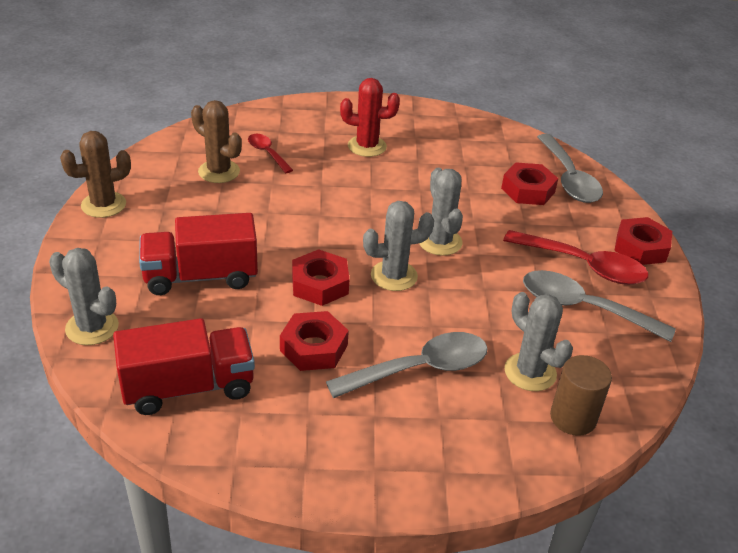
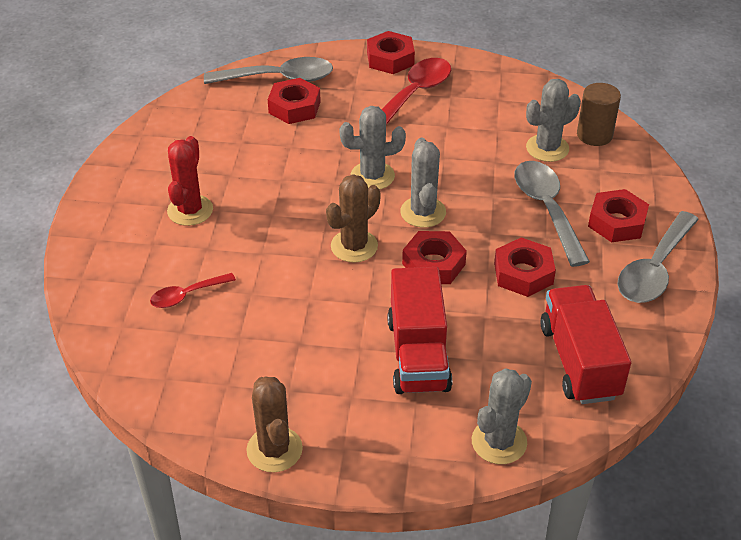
camera: 80 degrees left, 5 degrees up
(219, 172) = (219, 340): brown cactus -> brown cactus (354, 246)
(411, 430) = (616, 222): none -> red nut
(583, 308) = (469, 106): grey spoon -> grey spoon (654, 269)

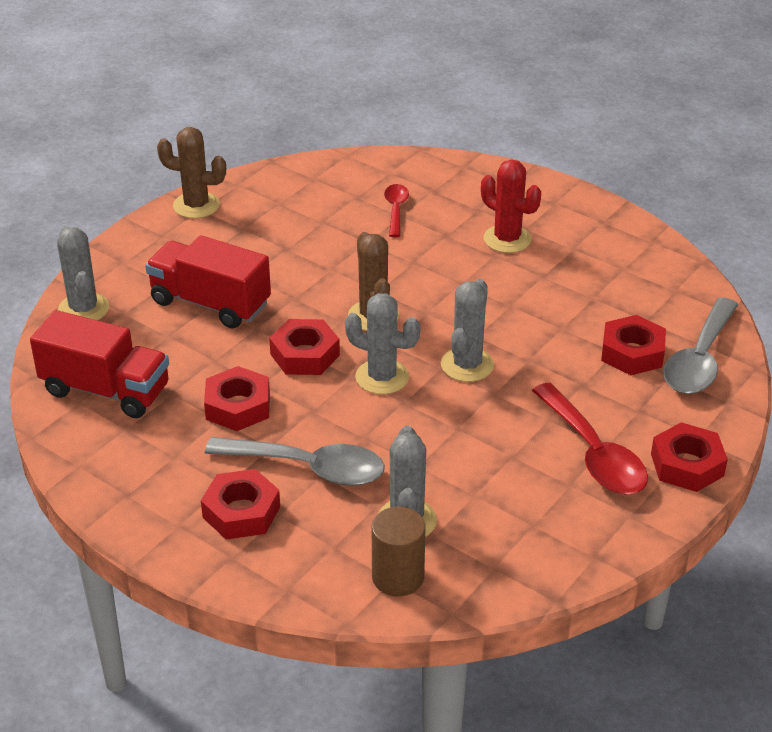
camera: 120 degrees right, 5 degrees down
(654, 269) = (153, 502): grey spoon -> none

